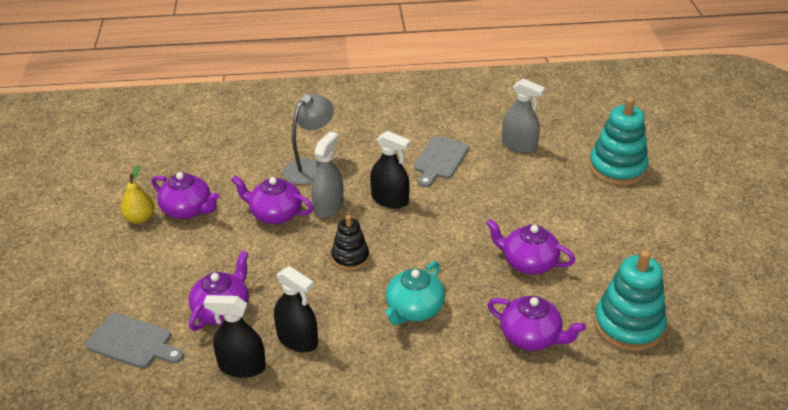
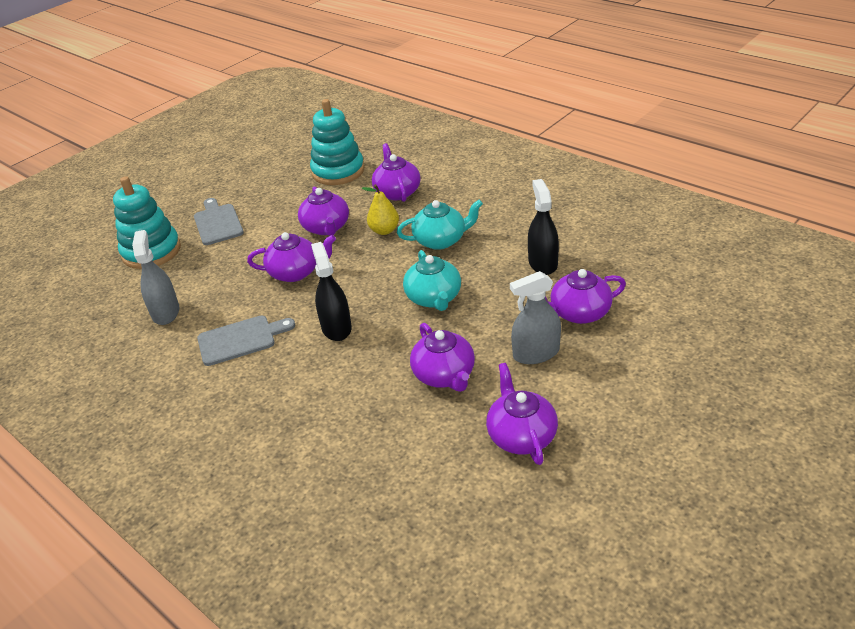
camera: 130 degrees left, 0 degrees up
(133, 342) = (675, 327): grey cutting board -> grey cutting board (217, 223)
(140, 218) = (580, 457): yellow pear -> yellow pear (384, 230)
(242, 366) = (600, 266): black spray bottle -> none
(310, 167) = (350, 409): grey lamp -> none
(328, 207) = (392, 353): grey spray bottle -> grey spray bottle (536, 353)
(350, 257) = (434, 298): black stacking toy -> turquoise teapot
(484, 216) = (295, 272): none -> purple teapot

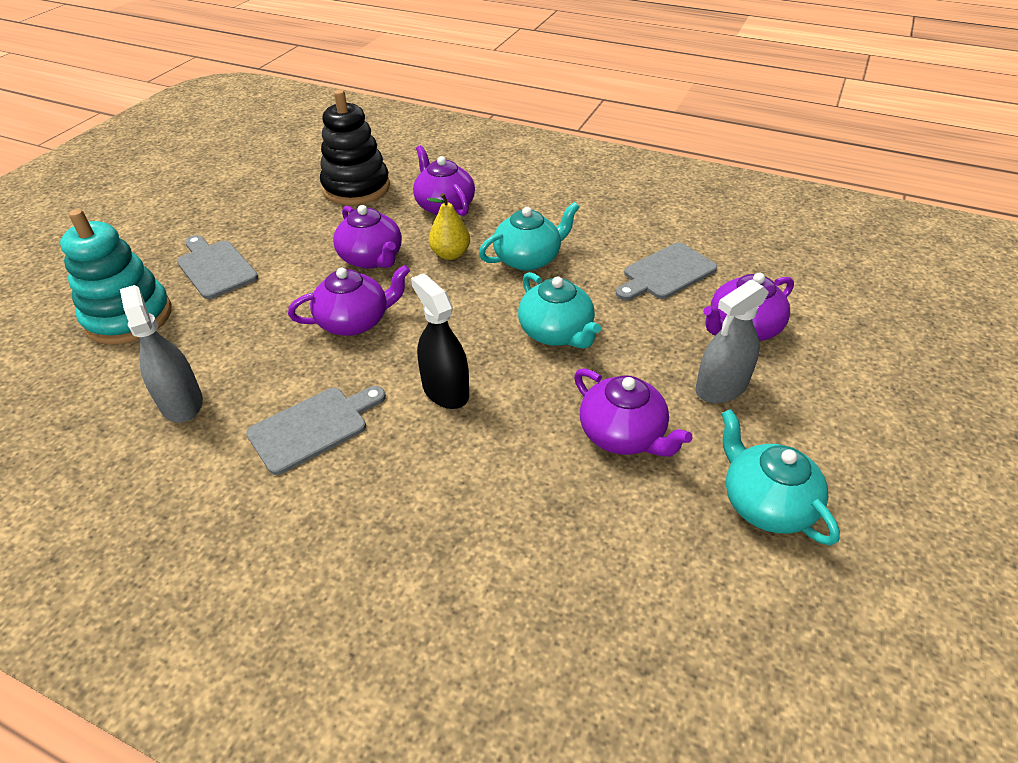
camera: 20 degrees left, 5 degrees up
(338, 171) = (356, 188): turquoise stacking toy -> black stacking toy
(521, 435) = (766, 503): purple teapot -> turquoise teapot
(543, 263) = (666, 273): black spray bottle -> grey cutting board

